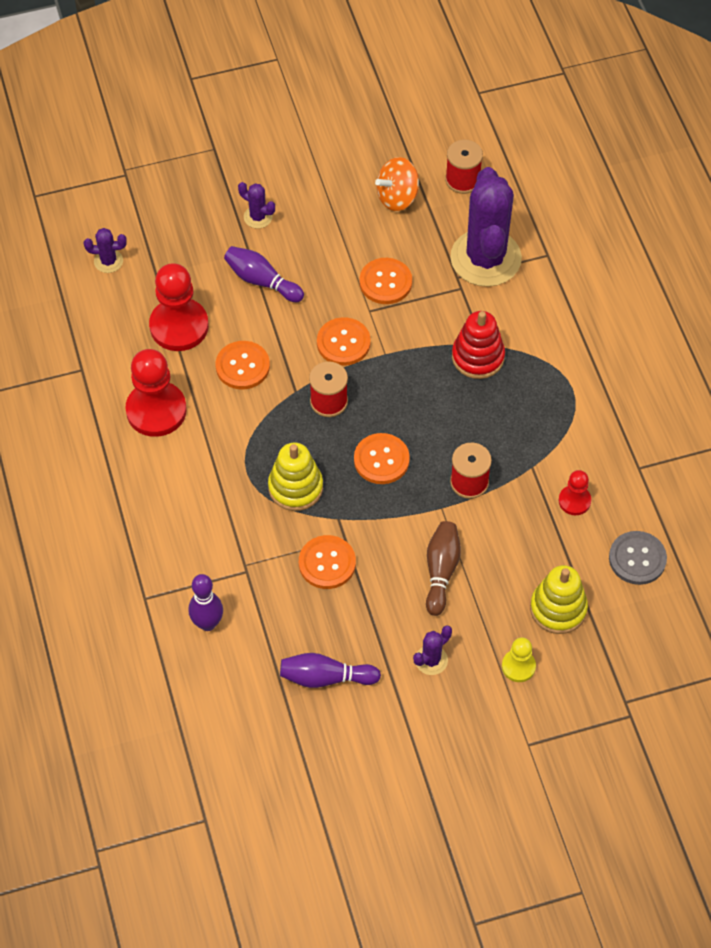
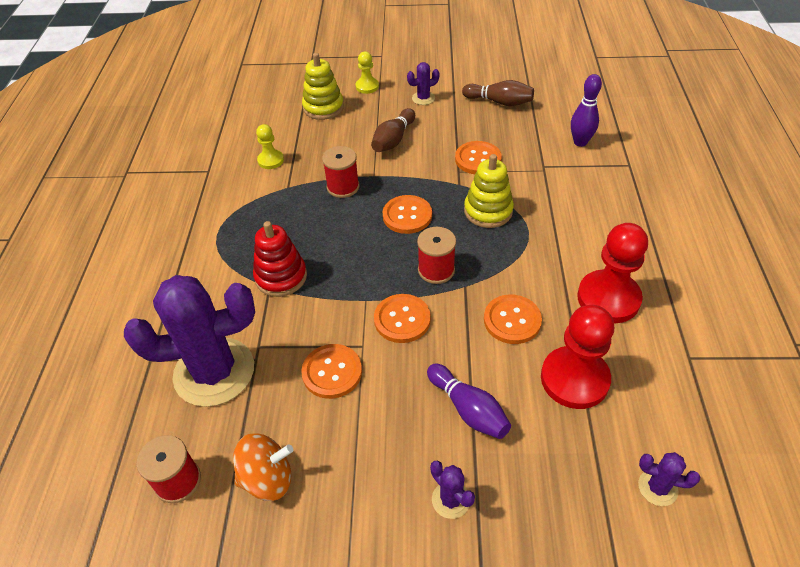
camera: 160 degrees left, 10 degrees down
(325, 677) = (499, 102): purple bowling pin -> brown bowling pin
(485, 258) = (214, 372): purple cactus -> purple cactus turned 60 degrees clockwise
(574, 501) = (270, 160): red pawn -> yellow pawn
(637, 559) = (251, 122): grey button -> none

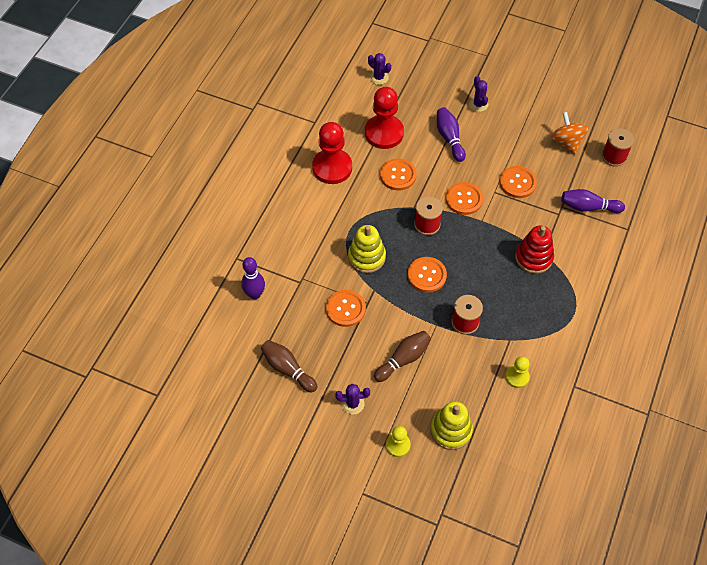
camera: 160 degrees left, 10 degrees up
(214, 372) = (588, 207): purple cactus -> purple bowling pin
(267, 478) = (566, 142): orange spinning top -> orange spinning top turned 60 degrees clockwise

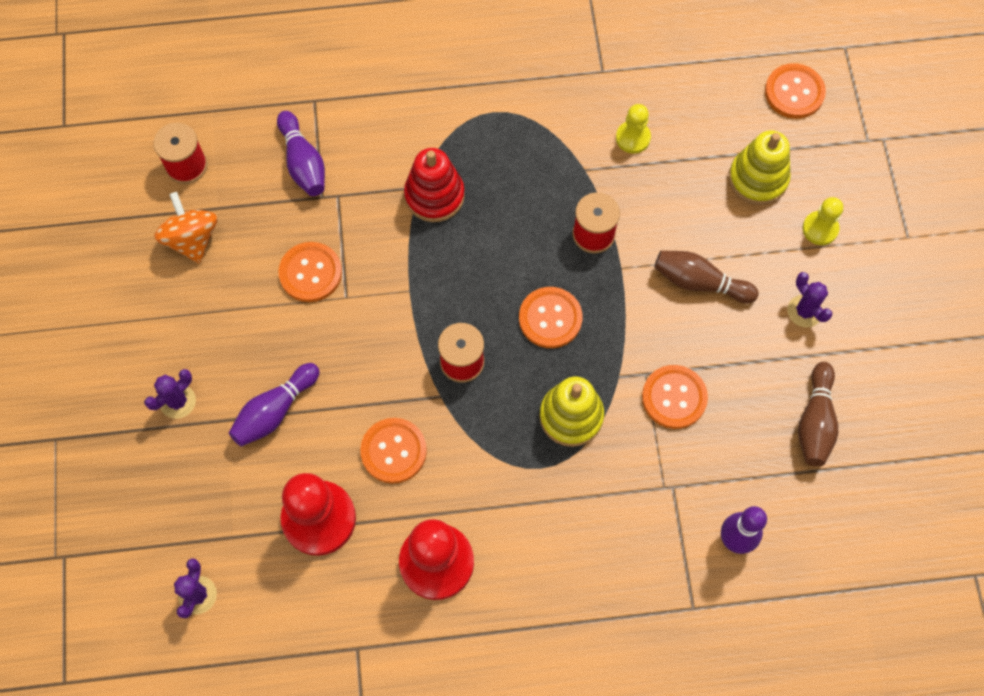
camera: 120 degrees left, 10 degrees up
(464, 199) = (385, 333): orange button -> orange button (794, 92)
(566, 142) = (192, 239): orange spinning top -> orange spinning top turned 120 degrees clockwise

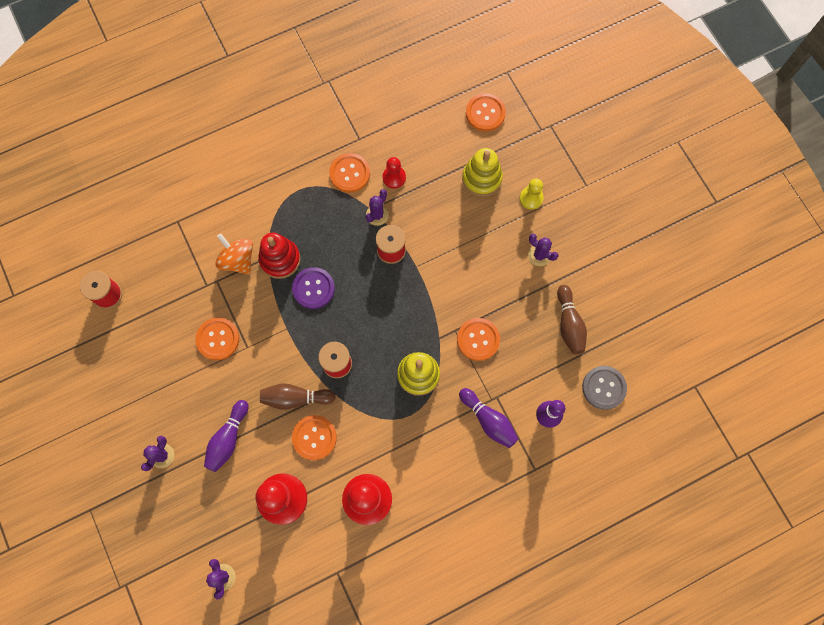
camera: 20 degrees left, 5 degrees up
(192, 239) = (130, 343): orange spinning top -> orange spinning top (238, 260)
(303, 162) = (185, 266): purple bowling pin -> purple bowling pin (488, 420)
(466, 249) = (313, 288): none -> purple button
(550, 318) = (383, 315): orange button -> orange button (349, 173)
(591, 180) = (377, 215): none -> purple cactus
(633, 138) = (394, 177): yellow pawn -> red pawn
(699, 282) = (468, 259): brown bowling pin -> brown bowling pin (295, 398)
(836, 529) = (604, 388): none -> grey button

